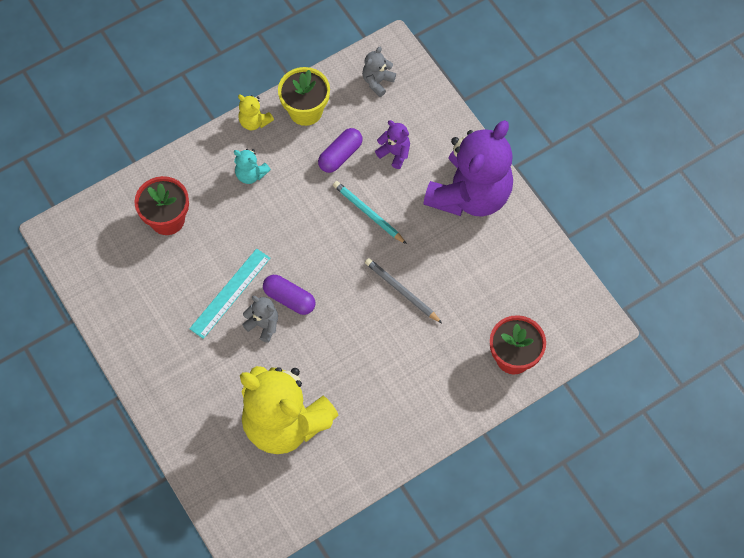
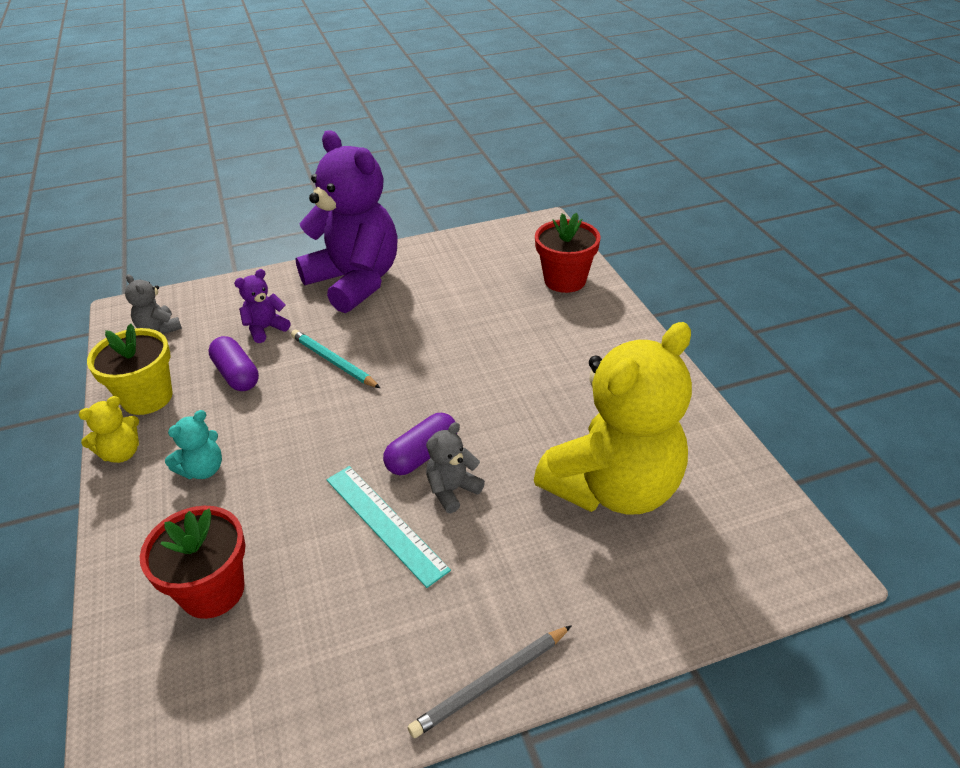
camera: 75 degrees left, 25 degrees down
(368, 213) = (333, 361): turquoise pencil -> turquoise pencil turned 75 degrees clockwise
(402, 291) = (454, 349): grey pencil -> grey pencil (491, 682)

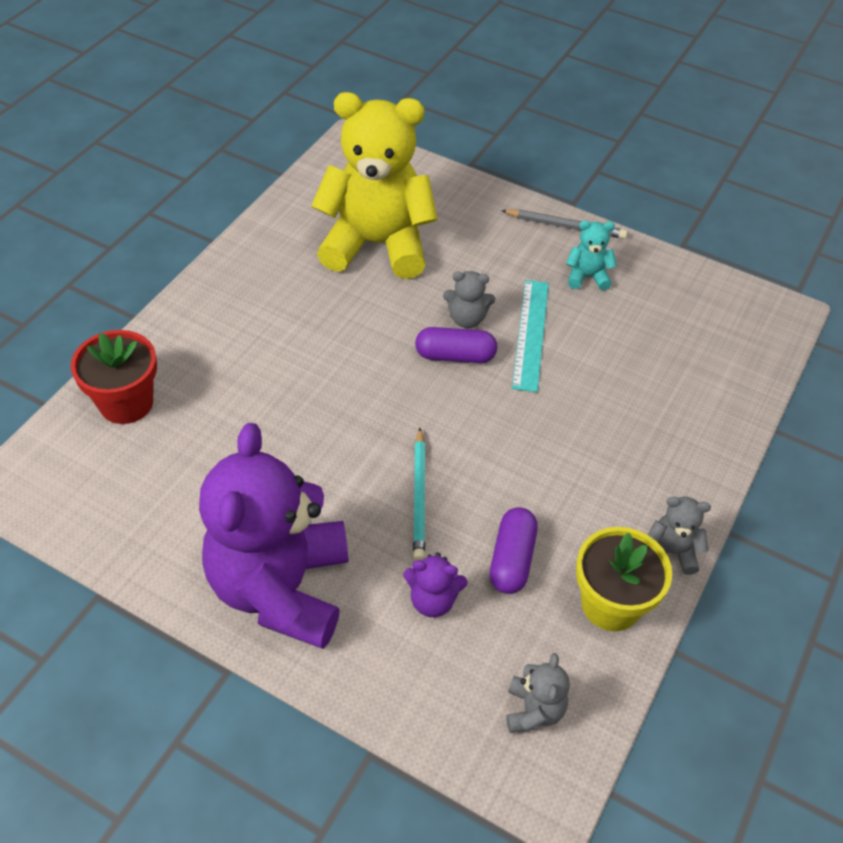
camera: 135 degrees left, 10 degrees up
(121, 453) = (670, 552): yellow teddy bear -> grey teddy bear
(203, 469) = (616, 477): turquoise teddy bear -> turquoise teddy bear (587, 276)
(213, 591) = (673, 379): red flower pot -> none

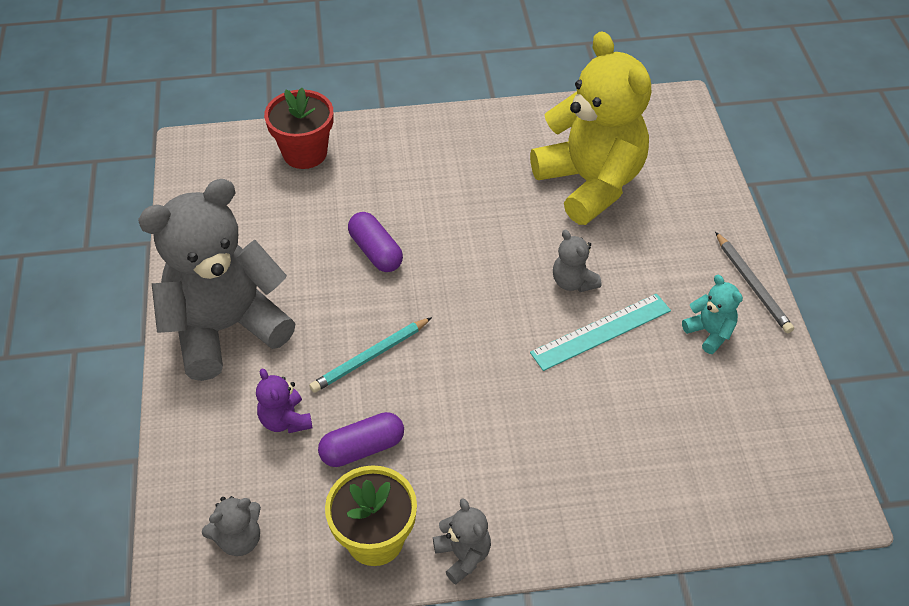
camera: 55 degrees right, 0 degrees up
(281, 588) = (226, 328): purple teddy bear -> grey teddy bear
(455, 356) = (527, 297): purple capsule -> purple capsule (375, 251)

